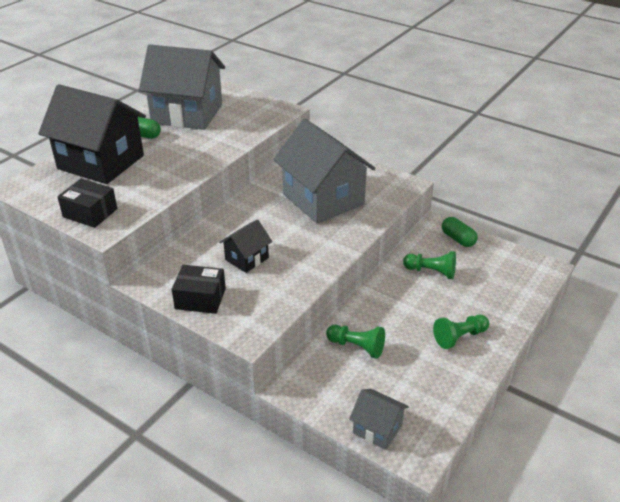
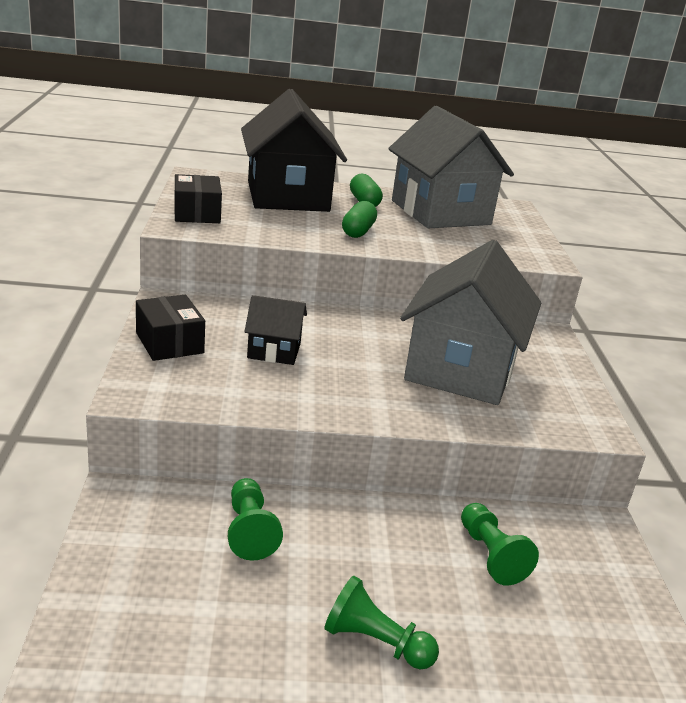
camera: 50 degrees right, 10 degrees down
(377, 429) = (96, 611): grey house -> none
(458, 239) = (604, 560): green capsule -> green capsule (358, 231)

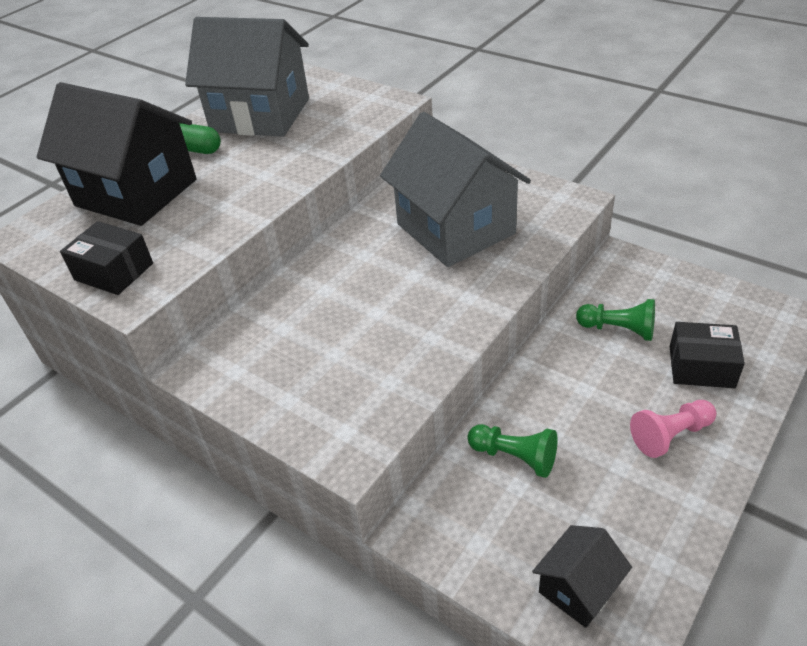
camera: 45 degrees left, 15 degrees up
(169, 343) = (277, 395): black box -> black box (701, 367)
(274, 351) = (346, 327): black house -> black house (578, 588)
(358, 231) = (253, 179): green capsule -> none
(375, 642) = (670, 435): green pawn -> pink pawn

